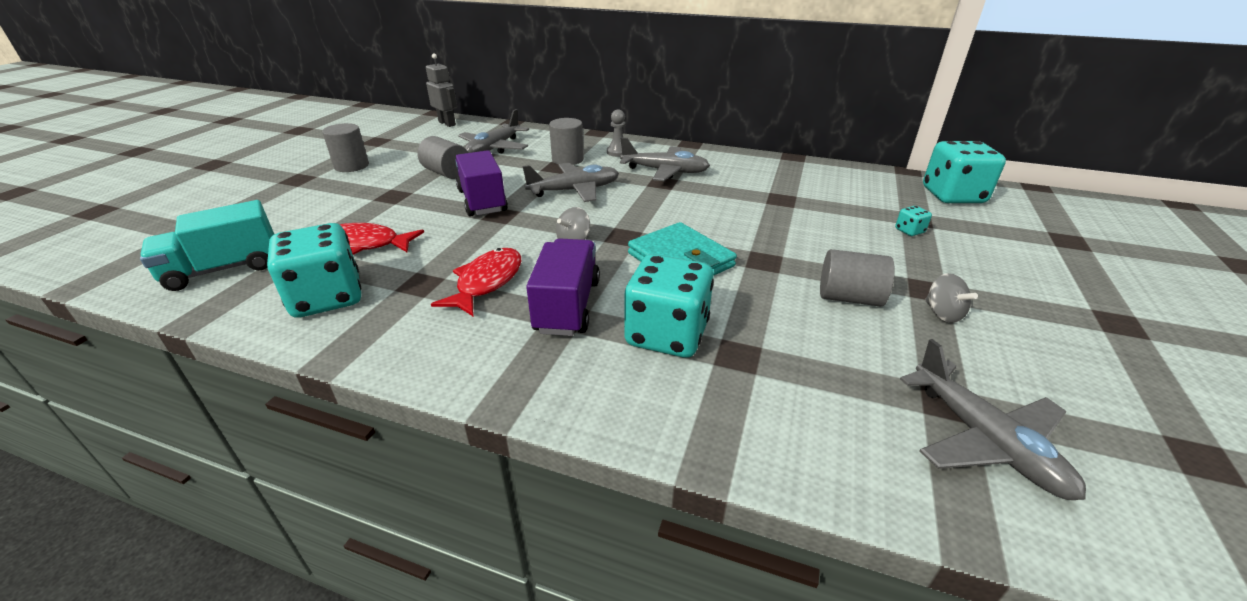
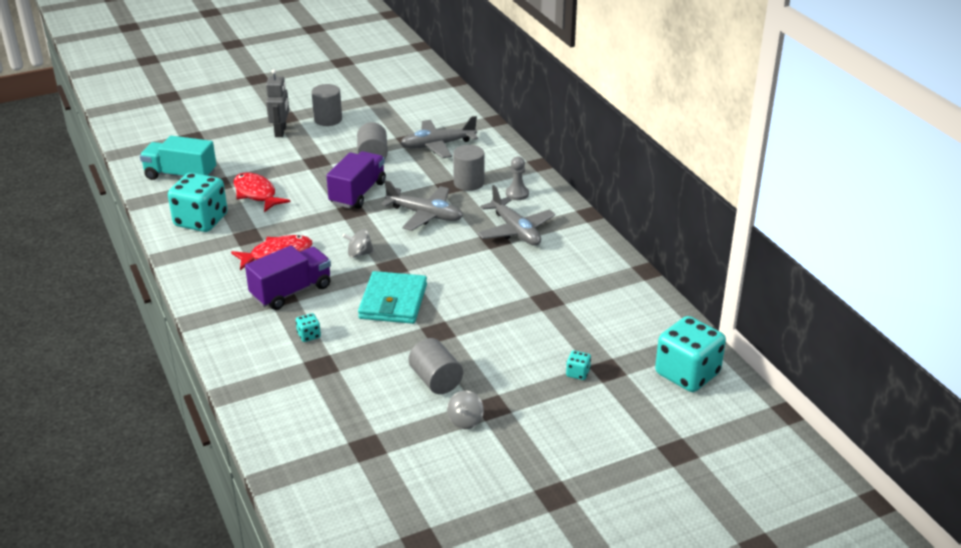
camera: 45 degrees right, 0 degrees up
(447, 123) = (446, 99): grey robot -> grey robot (281, 131)
(667, 334) = (309, 335): turquoise dice -> turquoise dice, size x0.41
(984, 440) = (347, 467): grey plane -> none

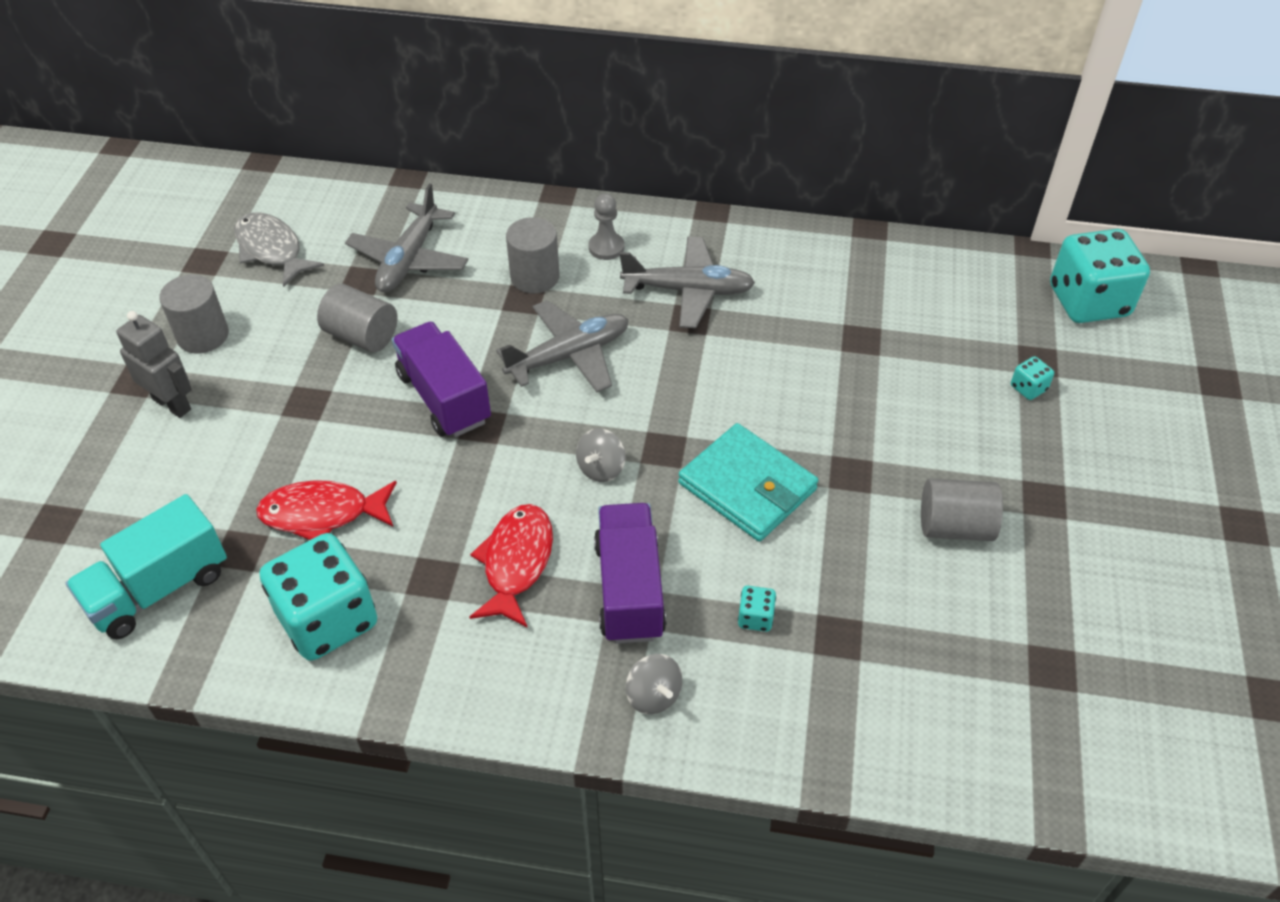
camera: 55 degrees left, 15 degrees up
(400, 110) = (272, 250): none -> grey fish
(465, 421) = (1057, 538): grey spinning top -> grey spinning top (653, 695)

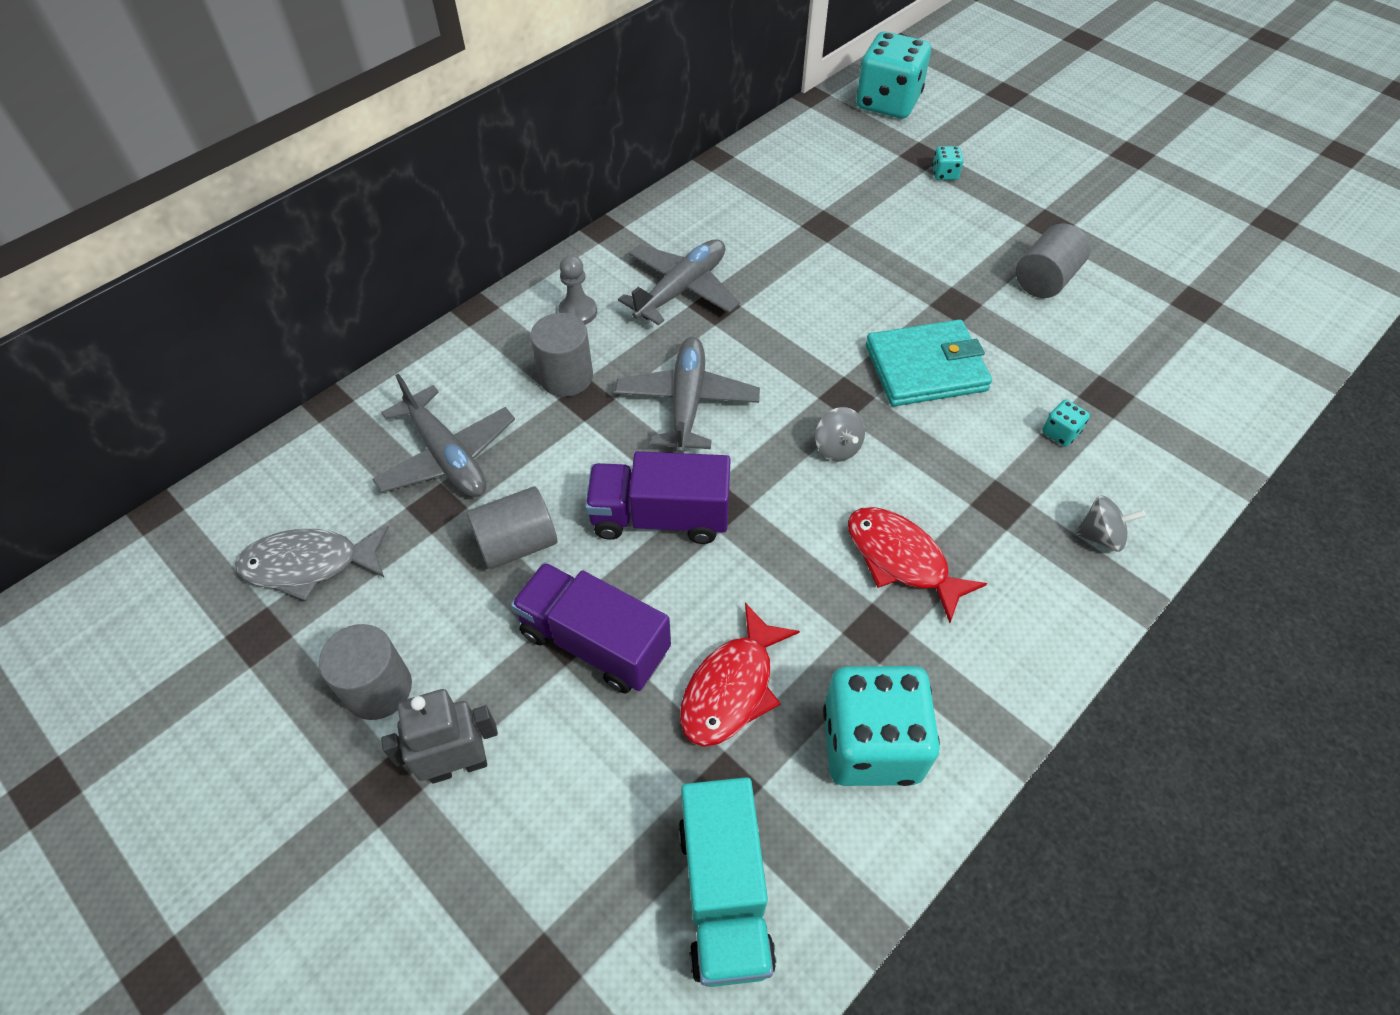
camera: 55 degrees left, 5 degrees up
(629, 589) = (982, 496): purple truck -> purple truck (595, 642)

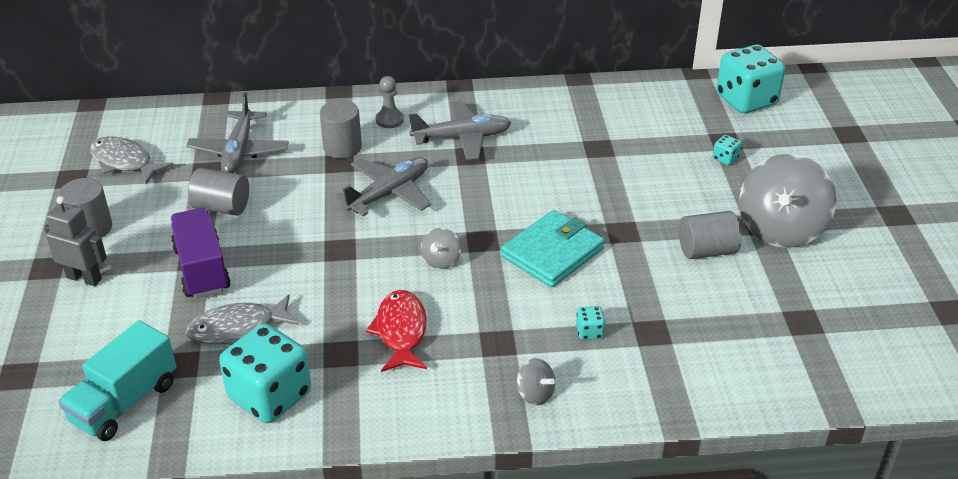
camera: 40 degrees right, 15 degrees down
(660, 517) = (303, 236): purple truck -> none
(732, 688) = (237, 328): red fish -> grey fish
(925, 368) = (552, 253): turquoise wallet -> turquoise wallet turned 75 degrees counterclockwise
(1072, 221) = (780, 229): none -> grey spinning top

